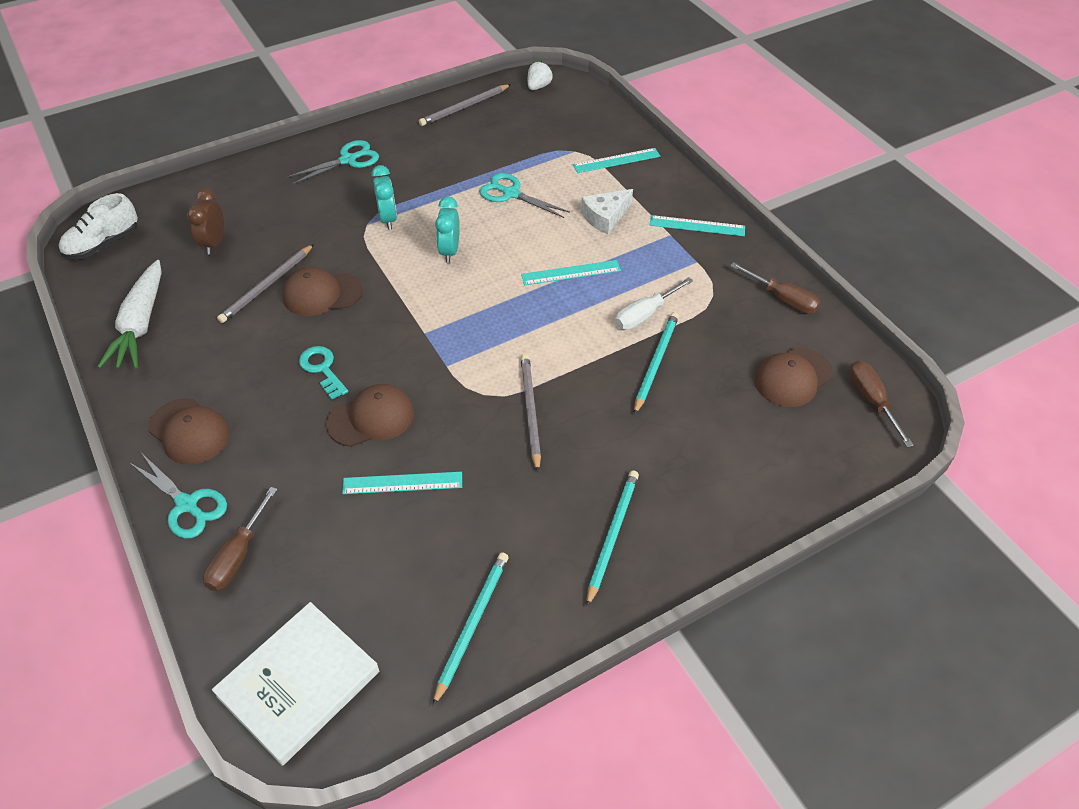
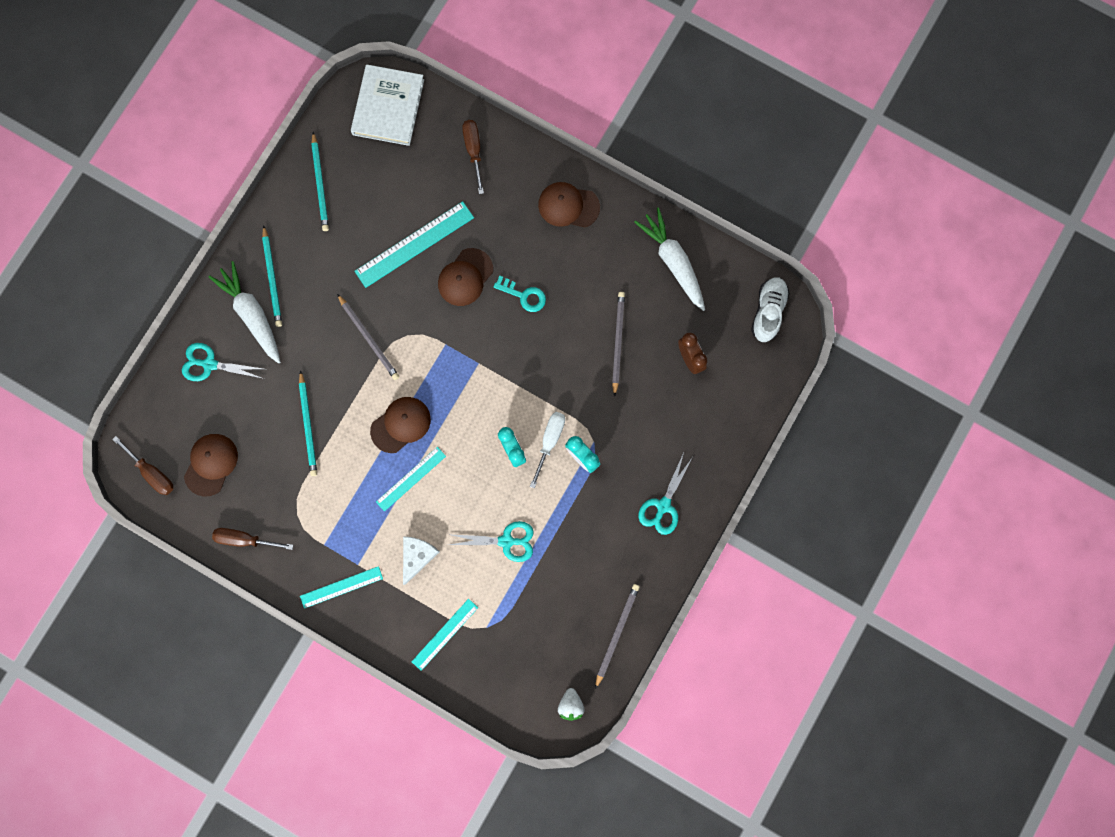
camera: 150 degrees right, 30 degrees up
(187, 505) = (527, 162): turquoise scissors -> turquoise scissors (209, 364)
(322, 294) = (573, 356): brown cap -> brown cap (401, 424)
(402, 483) = (414, 244): turquoise ruler -> turquoise ruler, size x1.62
(645, 314) = (336, 467): white screwdriver -> white screwdriver (549, 441)
(663, 505) = (252, 315): none -> white carrot

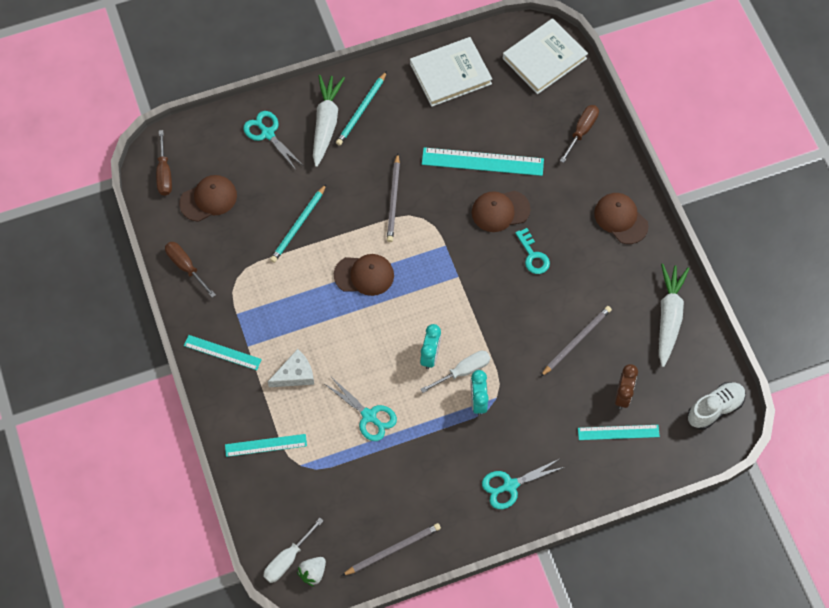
camera: 40 degrees right, 15 degrees down
(320, 184) = (450, 74): turquoise pencil -> white book
(411, 479) = (338, 318): turquoise ruler -> turquoise ruler (618, 432)
(542, 710) = (288, 559): none -> white screwdriver

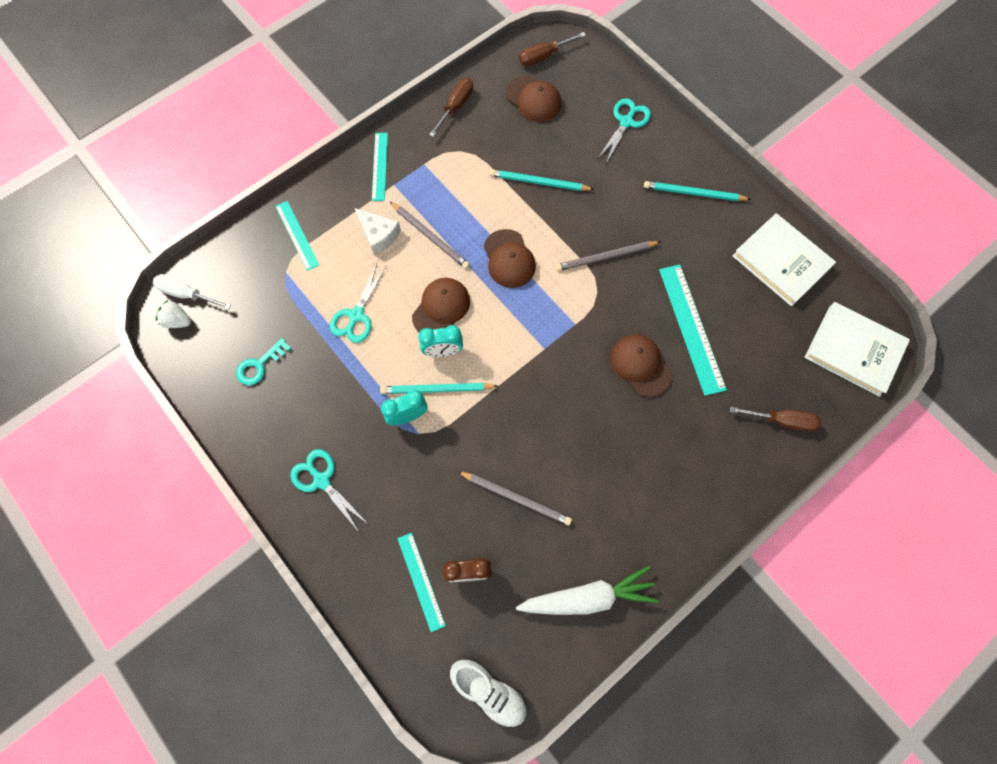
camera: 70 degrees right, 5 degrees up
(326, 123) = (662, 167): white carrot -> none
(393, 550) = (220, 386): grey pencil -> grey pencil (430, 236)
(463, 371) = (436, 389): white screwdriver -> turquoise pencil
(533, 255) = (601, 417): turquoise key -> turquoise key (260, 365)
(621, 219) = (690, 500): brown cap -> brown cap (441, 308)

